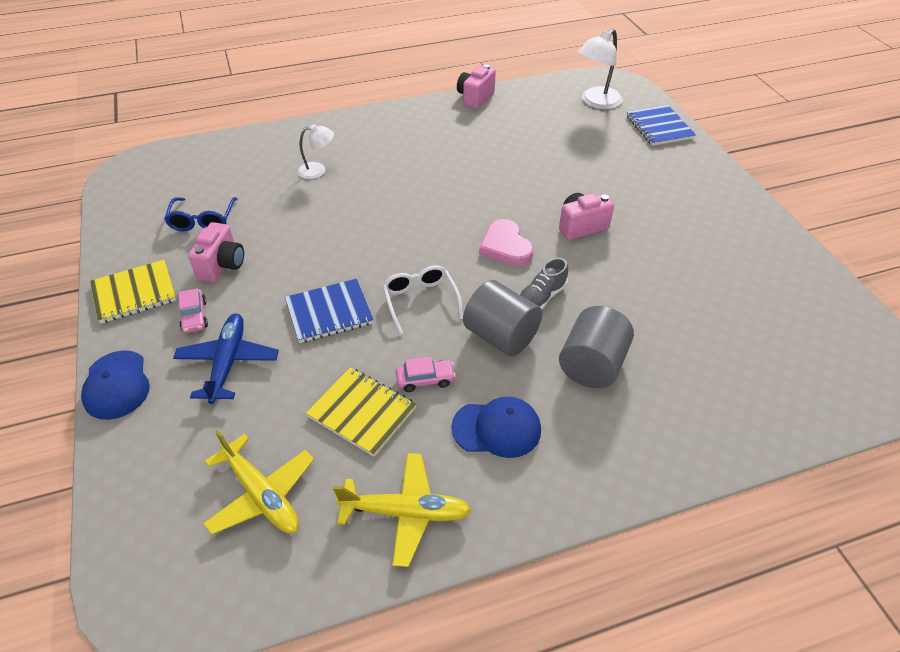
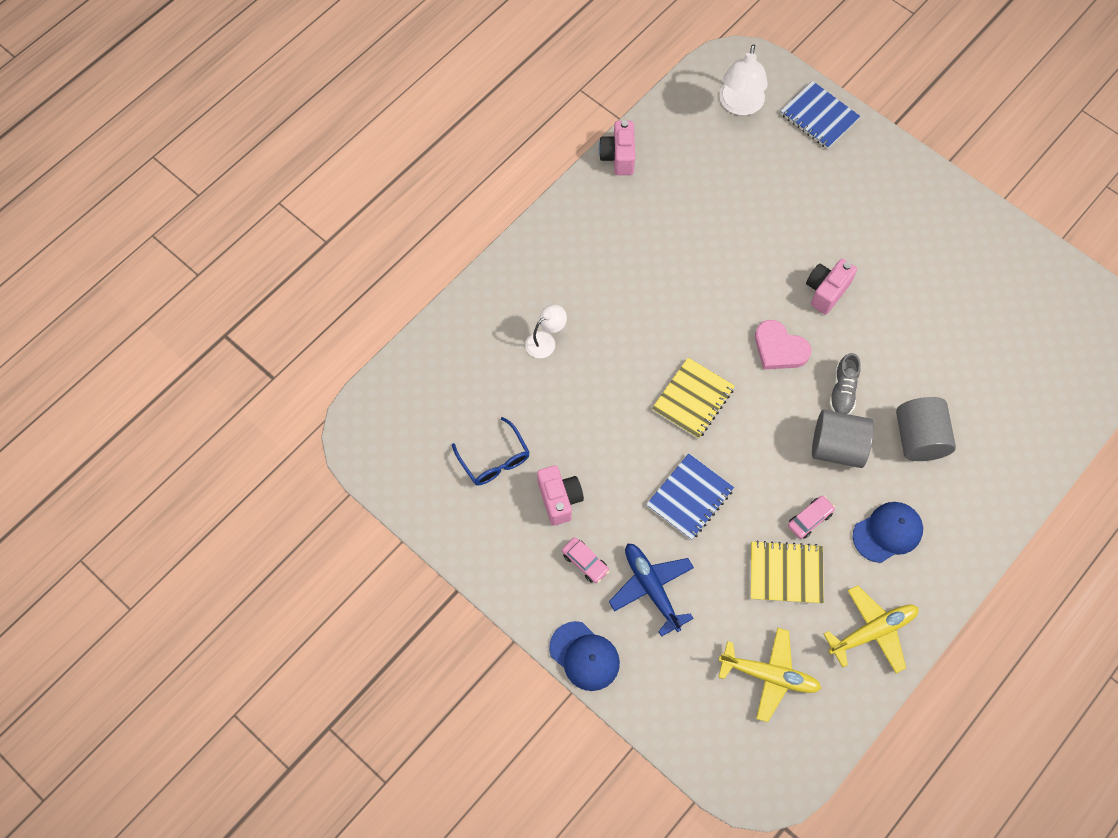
camera: 30 degrees left, 20 degrees up
(134, 293) = (512, 568): yellow notebook -> yellow notebook (693, 399)
(420, 301) = (752, 446): white glasses -> none

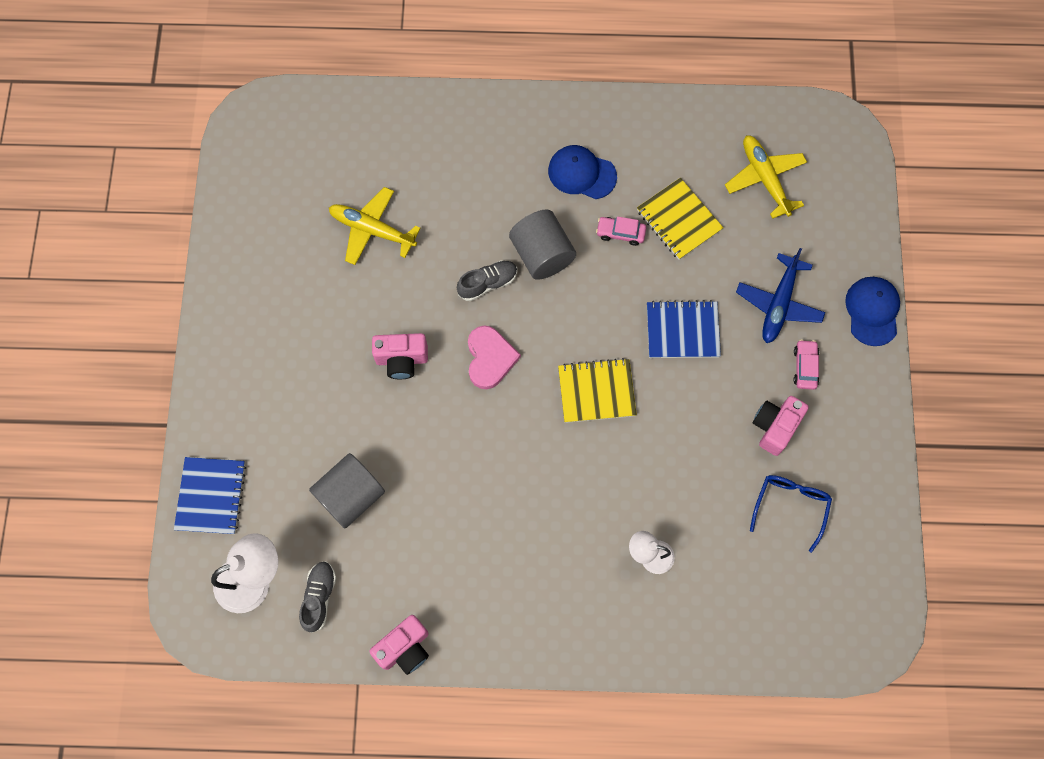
camera: 130 degrees left, 5 degrees up
(695, 132) = (319, 597): none -> grey shoe
(872, 631) = (668, 135): yellow plane -> yellow plane (372, 230)
(918, 438) = (481, 202): grey cylinder -> grey cylinder (351, 496)

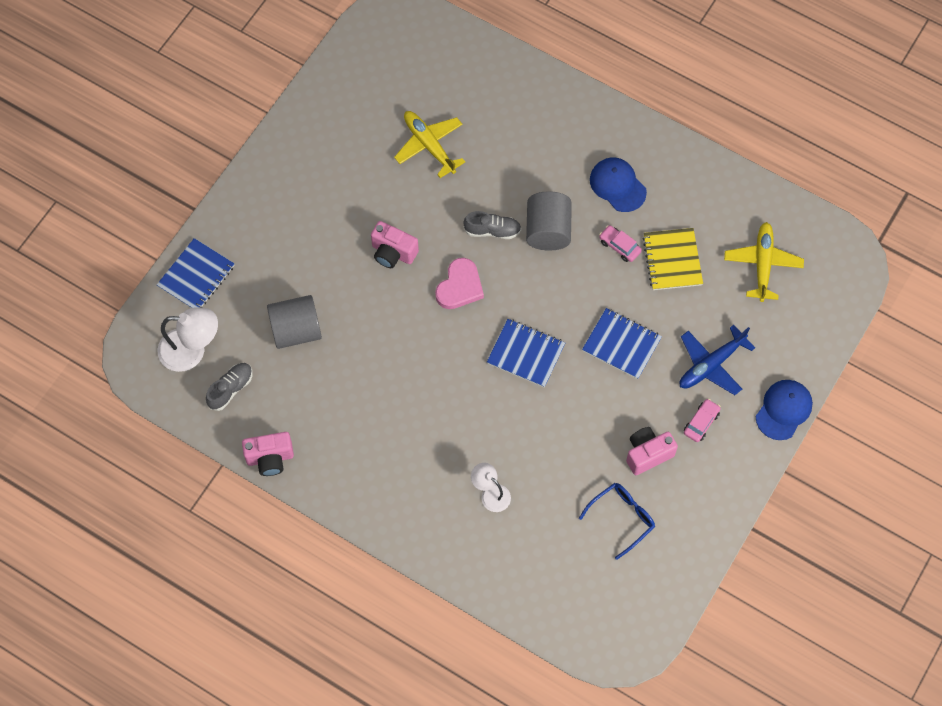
camera: 30 degrees right, 5 degrees down
(596, 391) = (526, 354): yellow notebook -> blue notebook

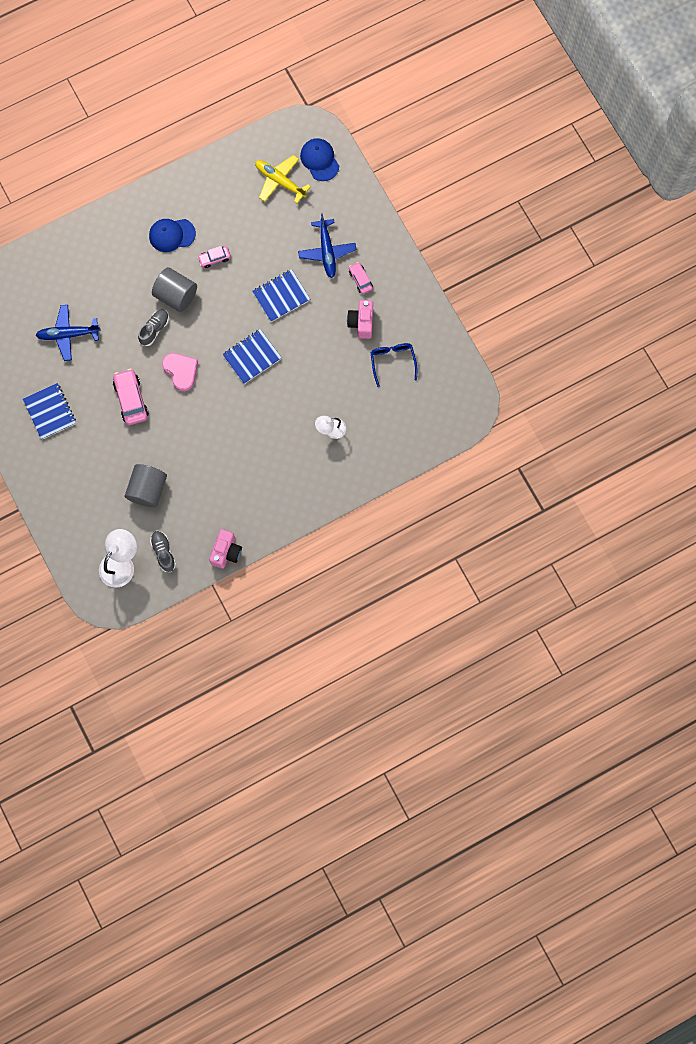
camera: 60 degrees left, 10 degrees up
(196, 276) = (69, 533): blue notebook -> blue notebook (50, 411)
(393, 253) = (131, 399): pink camera -> pink car
(429, 145) = (68, 334): yellow plane -> blue plane
(672, 260) = (244, 233): yellow notebook -> none
(783, 410) = (381, 227): blue cap -> blue cap (319, 160)

